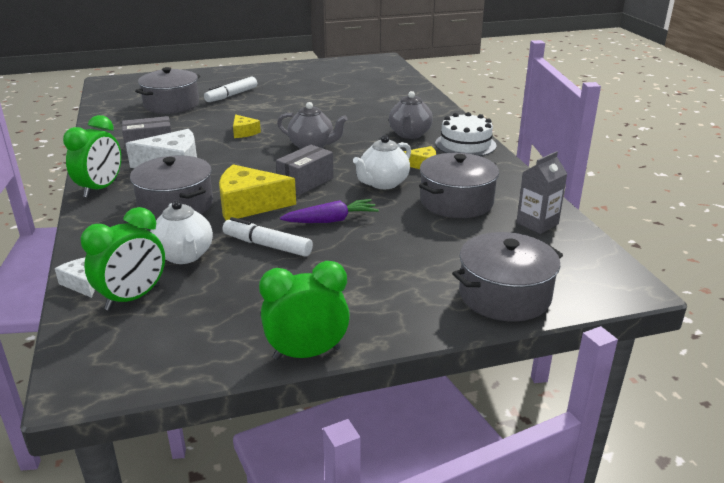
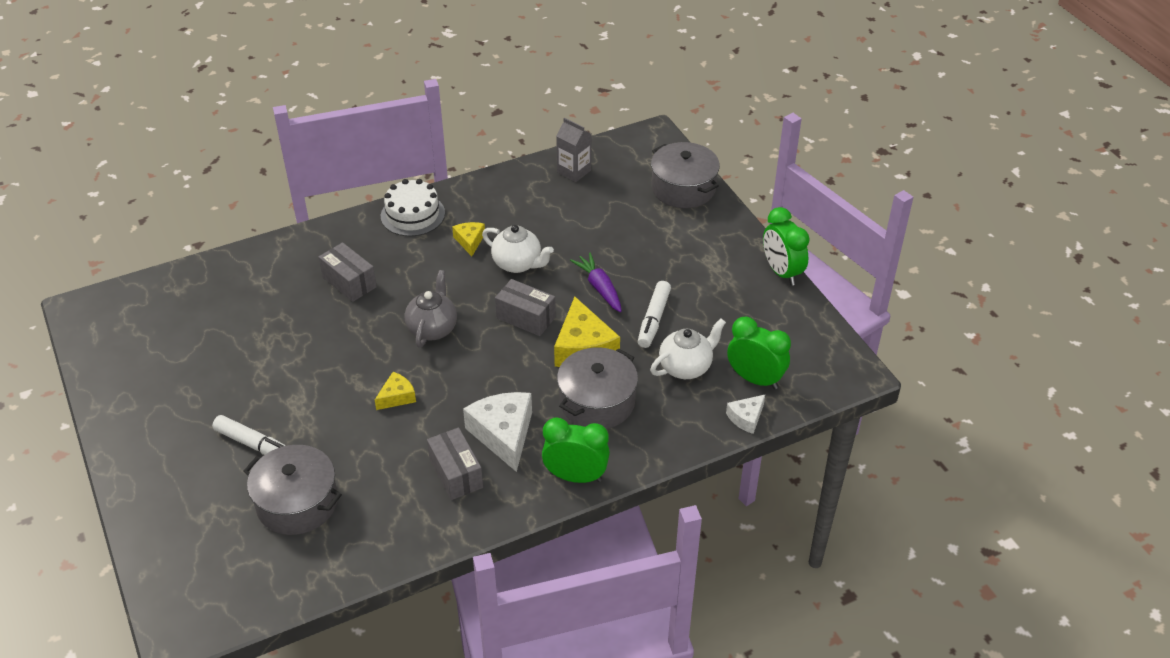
camera: 100 degrees left, 15 degrees up
(381, 121) = (349, 282): none -> grey box
(409, 134) = (389, 256): grey teapot -> none
(456, 202) = (545, 216): grey pot -> none

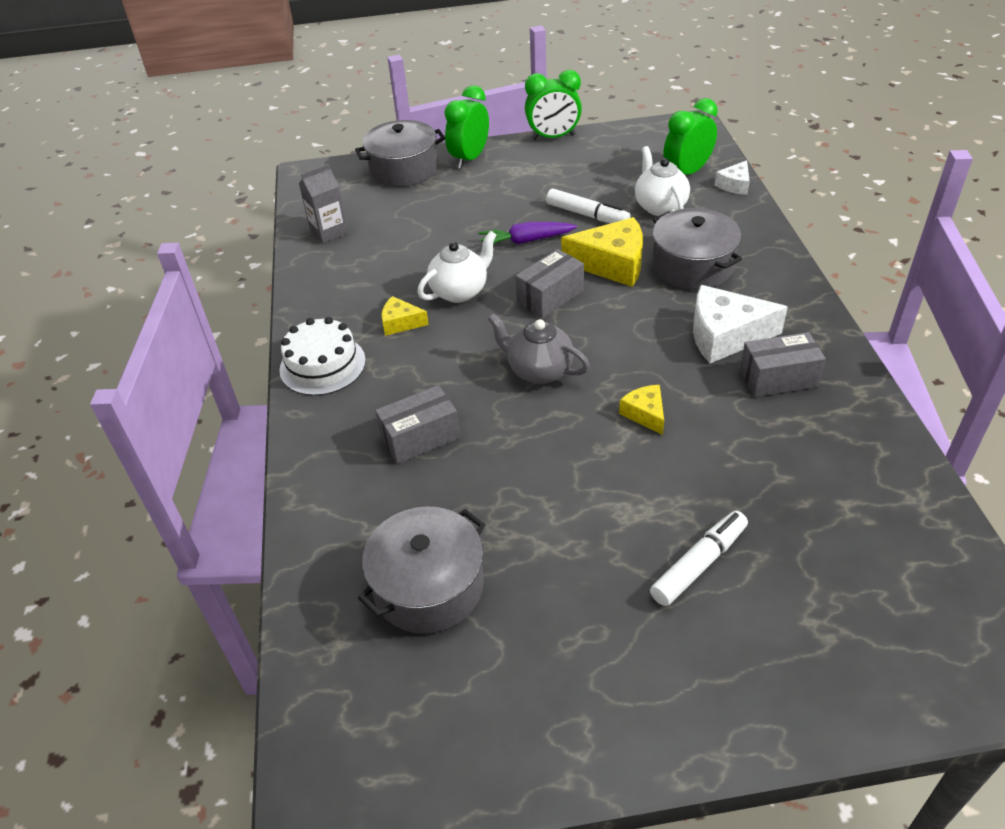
camera: 70 degrees left, 0 degrees up
(297, 503) = (809, 526): grey pot -> grey pot (428, 586)
(575, 477) = (794, 294): green clock -> green clock (469, 159)
(746, 418) = (734, 185): white cheese -> white cheese turned 60 degrees clockwise

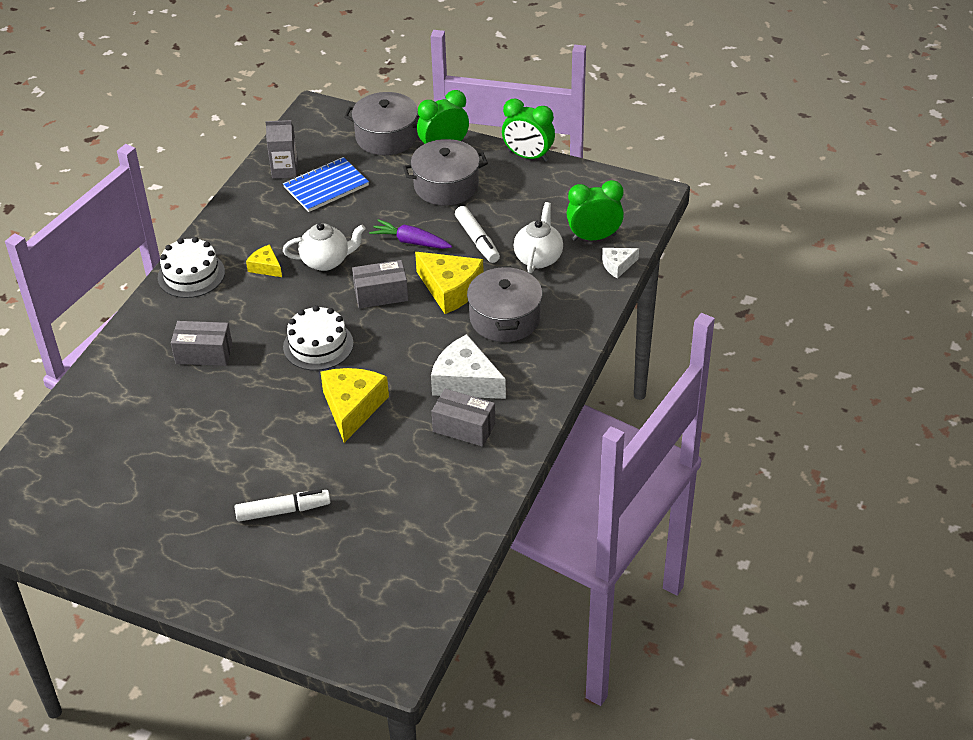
camera: 30 degrees right, 0 degrees up
(388, 229) = (326, 186): none -> blue notebook
(428, 586) = (127, 444): grey pot -> grey pot (446, 186)
(539, 370) = (318, 345): grey teapot -> white cake
(645, 414) = (352, 407): yellow cheese -> yellow cheese, size x1.88

